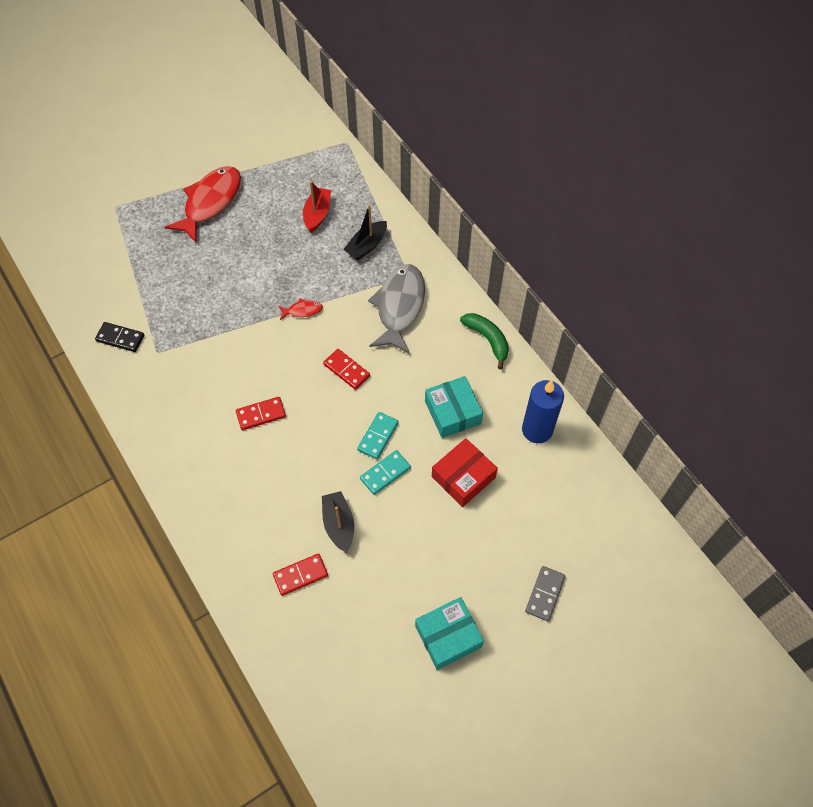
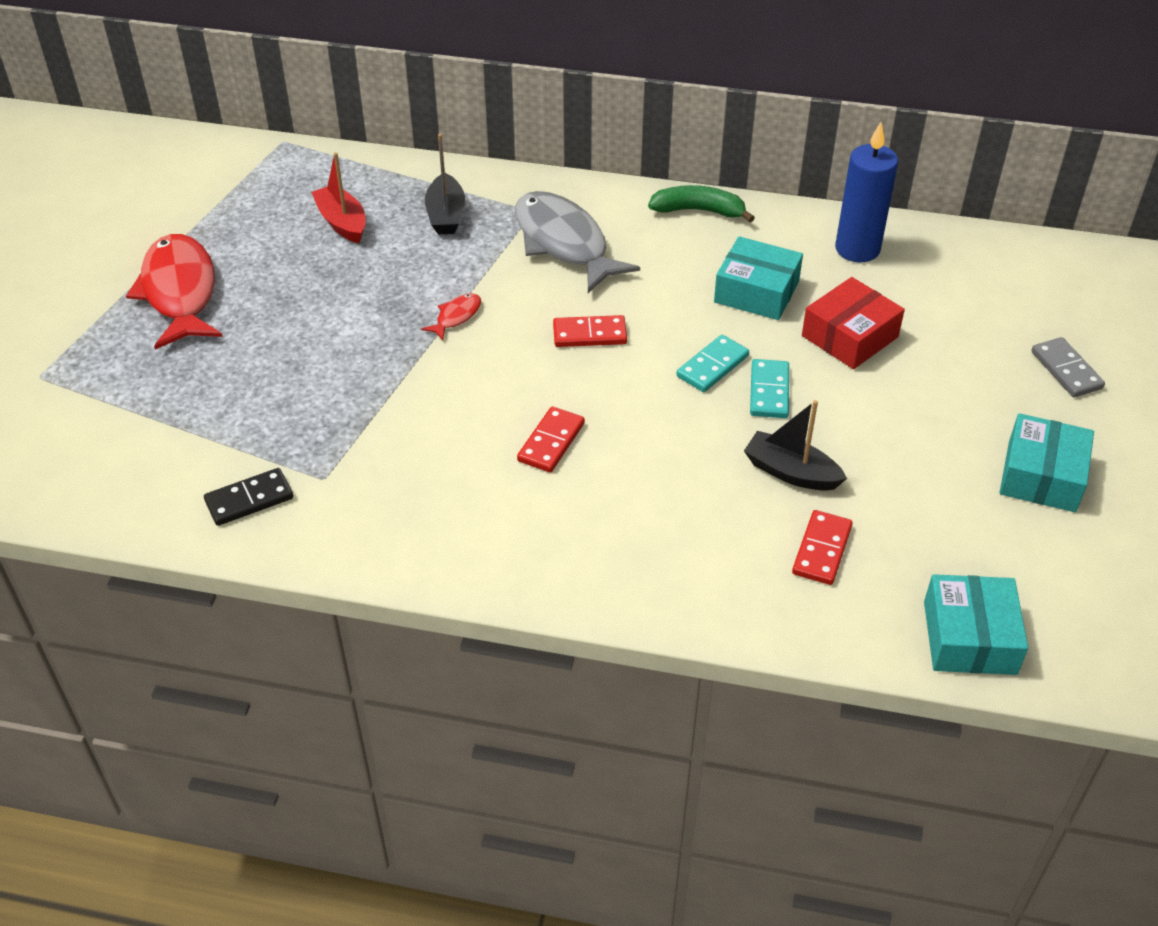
camera: 45 degrees left, 15 degrees down
(304, 678) = (969, 637): none -> turquoise box
(378, 436) = (712, 366): turquoise domino -> turquoise domino turned 60 degrees clockwise
(463, 477) = (849, 336): red box -> red box turned 45 degrees clockwise

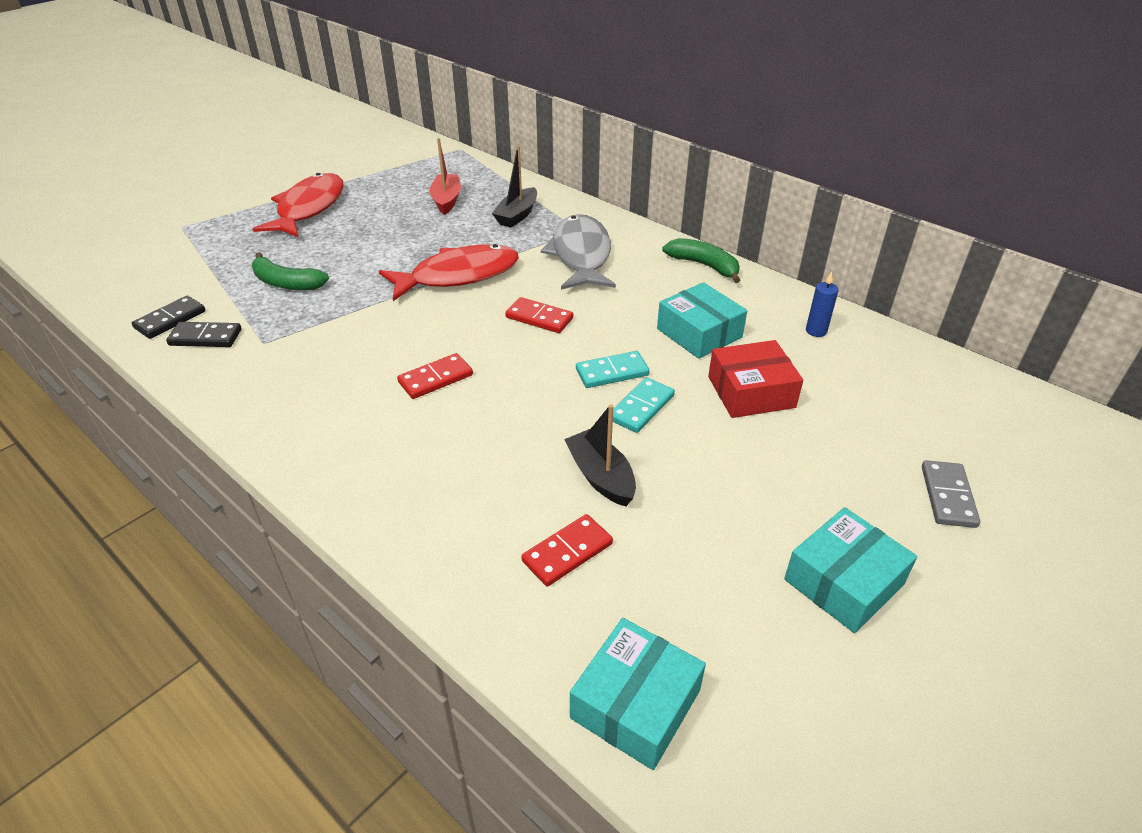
camera: 30 degrees right, 5 degrees down
(180, 497) = (170, 320): none -> black domino
(267, 399) = (286, 283): none -> green banana
(456, 316) = (458, 276): red fish -> red fish, size x2.35
(857, 249) = (816, 331): blue candle -> blue candle, size x0.50

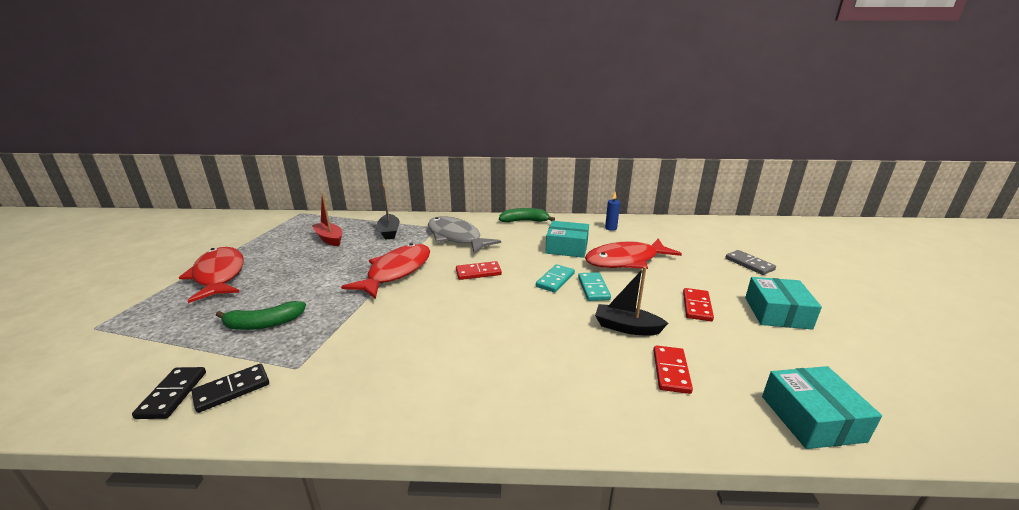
camera: 40 degrees left, 15 degrees down
(436, 379) = (464, 328): red domino -> red domino (697, 306)
(751, 392) = (626, 260): red box -> red fish

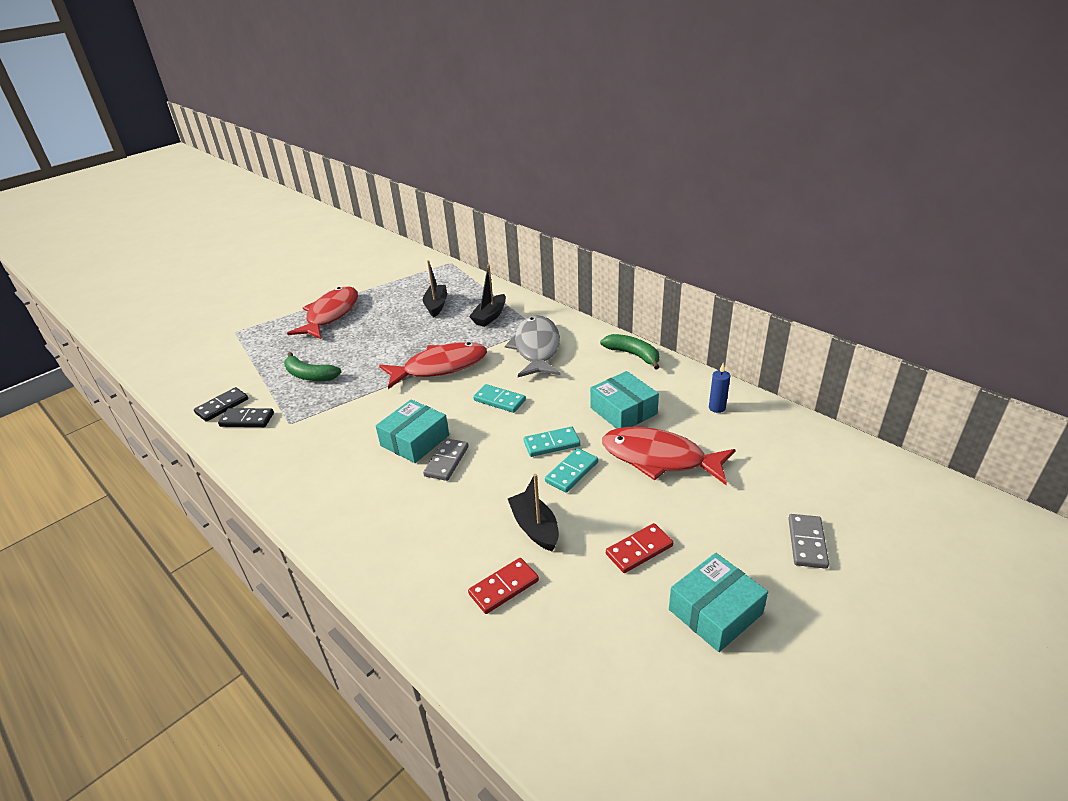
camera: 45 degrees right, 10 degrees up
(329, 239) = (436, 305): red boat -> black boat
(478, 272) = (499, 400): red domino -> turquoise domino
(500, 322) = (446, 461): none -> grey domino
(812, 418) = (544, 705): turquoise box -> turquoise box (415, 440)

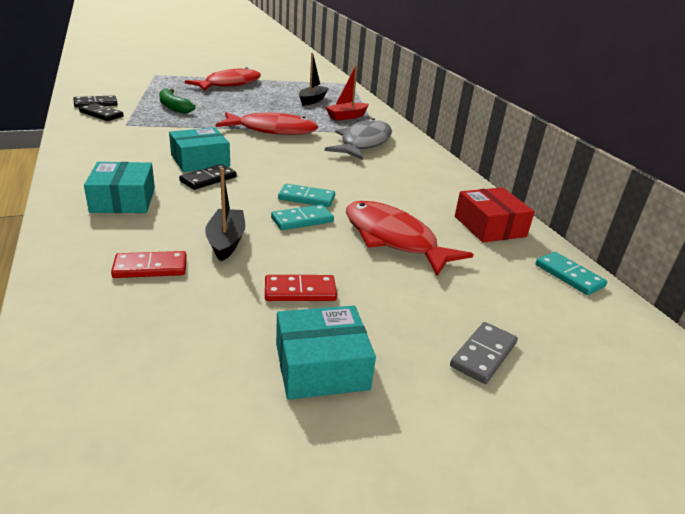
camera: 20 degrees right, 5 degrees down
(446, 461) = (208, 179): grey domino -> black domino
(490, 316) = (347, 117): black boat -> red boat
(499, 400) = (295, 161): turquoise domino -> turquoise domino (569, 275)
(623, 411) = (395, 200): turquoise box -> turquoise box (123, 200)
(633, 355) = (445, 171): green banana -> none
(717, 408) = (490, 226): blue candle -> red box

